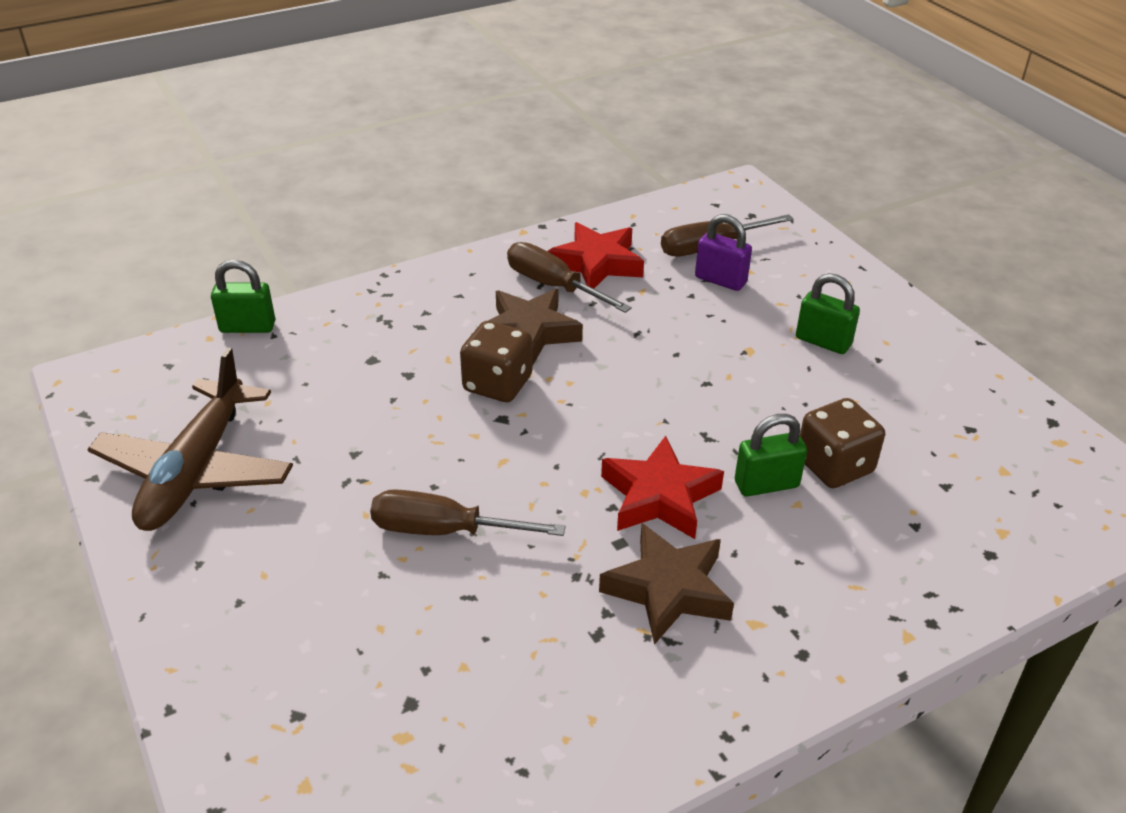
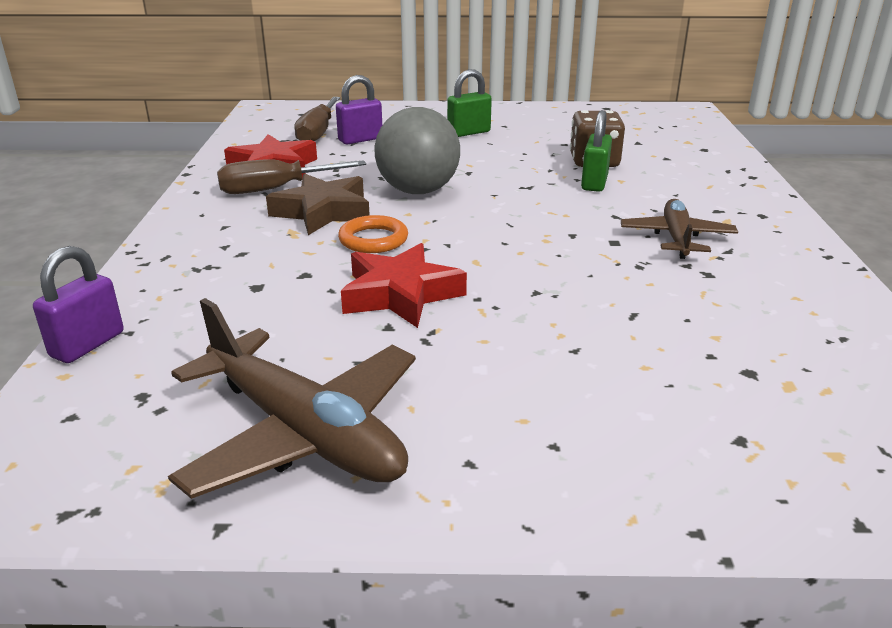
camera: 60 degrees left, 10 degrees down
(247, 327) = (87, 344): green padlock -> purple padlock
(445, 530) = (542, 306): brown screwdriver -> none
(497, 384) = (373, 240): brown dice -> orange ring
(625, 368) = (418, 191): none -> grey ball
(659, 496) = (576, 216): red star -> red star (400, 294)
(668, 589) = (677, 238): brown star -> brown plane

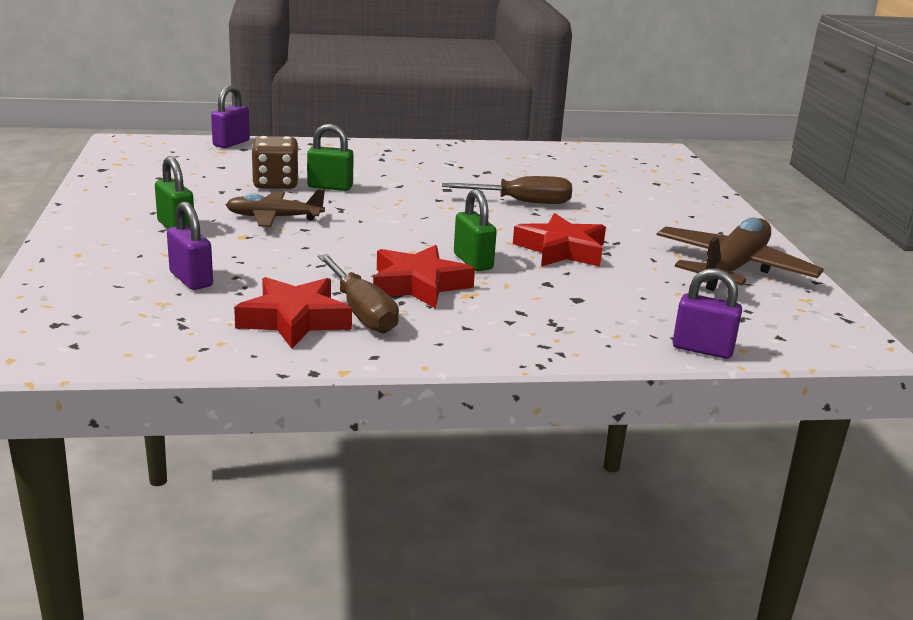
camera: 100 degrees left, 5 degrees down
(318, 132) = (155, 305): brown screwdriver -> brown screwdriver (522, 202)
(323, 212) = (419, 285): brown star -> red star
(373, 240) = (473, 262): orange ring -> green padlock
(418, 191) = (358, 248): grey ball -> none
(677, 238) = (435, 173): brown plane -> brown plane (274, 218)
(719, 144) = (231, 143): none -> purple padlock

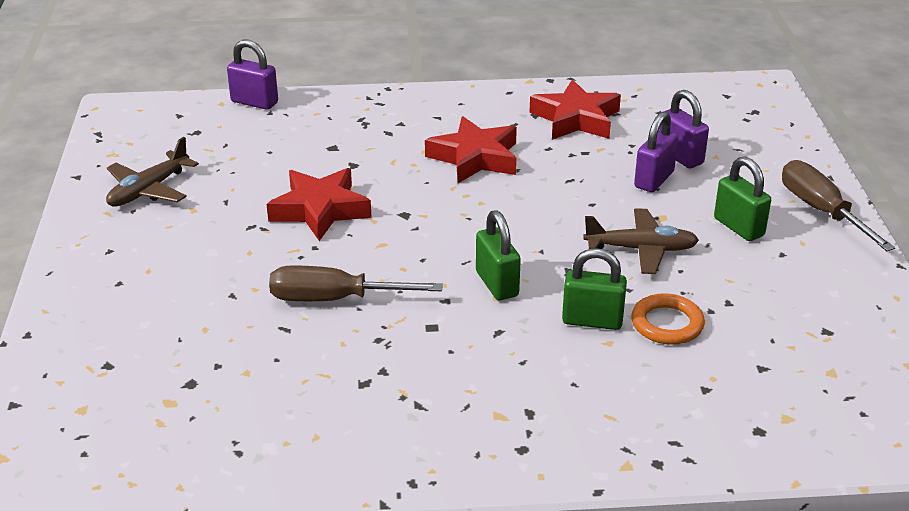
camera: 175 degrees left, 10 degrees up
(231, 143) = (788, 449): purple padlock -> purple padlock (654, 180)
(275, 184) = (667, 324): brown dice -> orange ring
(361, 312) = (523, 128): brown screwdriver -> brown screwdriver (822, 211)
(473, 262) = (419, 189): green padlock -> green padlock (497, 284)
(733, 268) = (148, 190): brown plane -> brown plane, size x0.60

